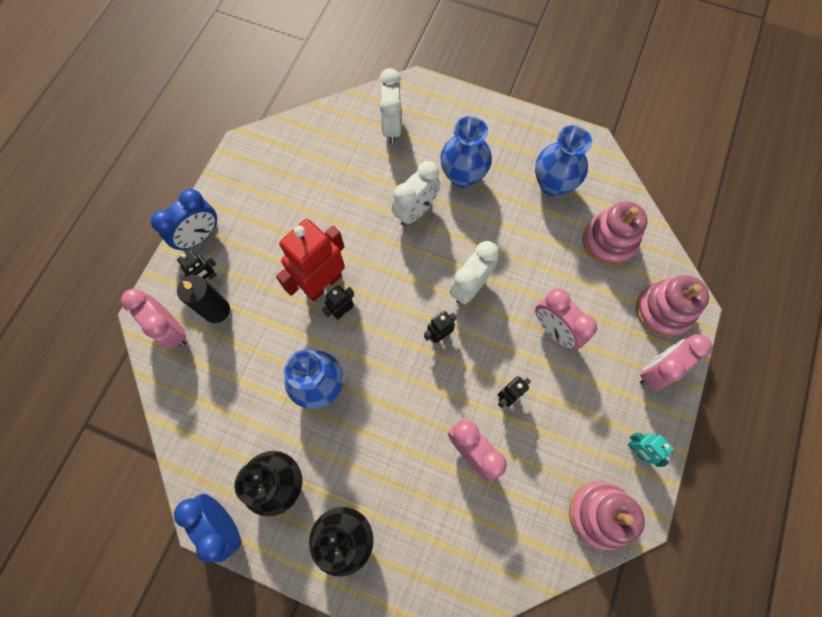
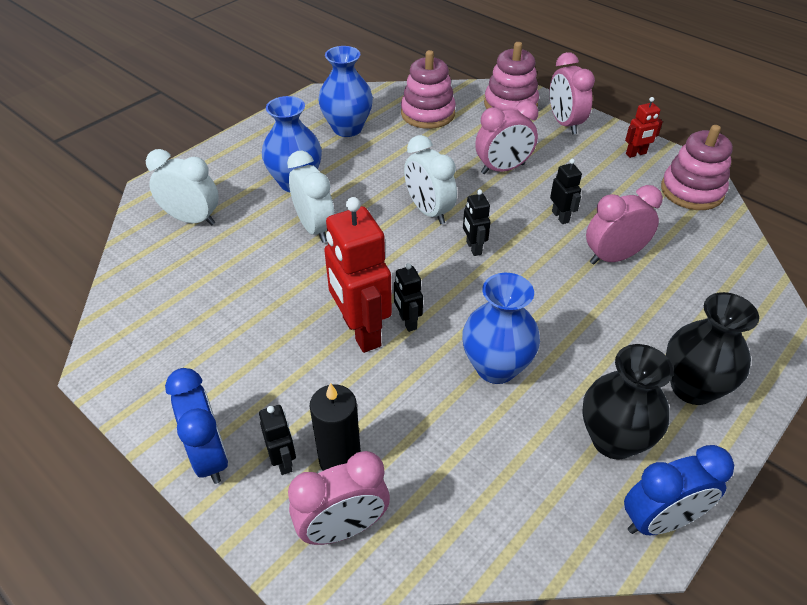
camera: 70 degrees left, 25 degrees down
(637, 450) = (636, 154): turquoise robot -> red robot

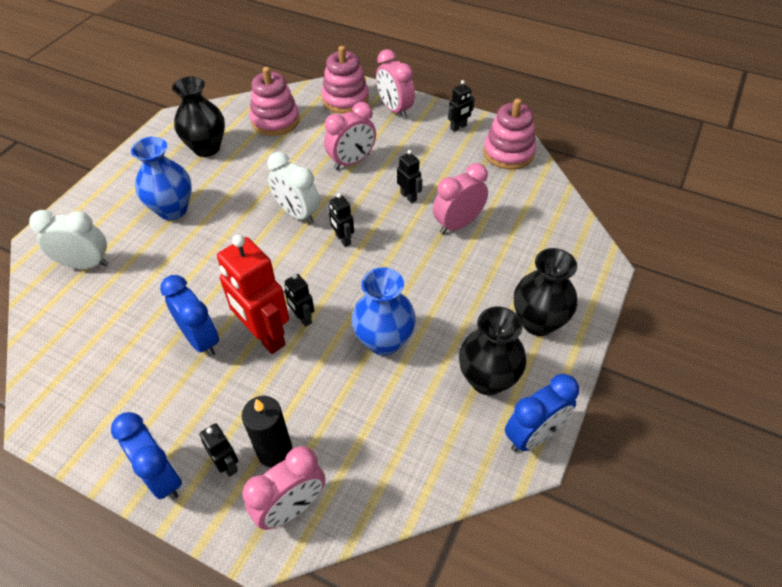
camera: 15 degrees left, 5 degrees up
(290, 320) = (201, 339): none -> blue clock
(315, 228) = (201, 249): white clock -> none
(347, 128) = (206, 148): blue vase -> black vase
(636, 154) = (458, 127): red robot -> black robot

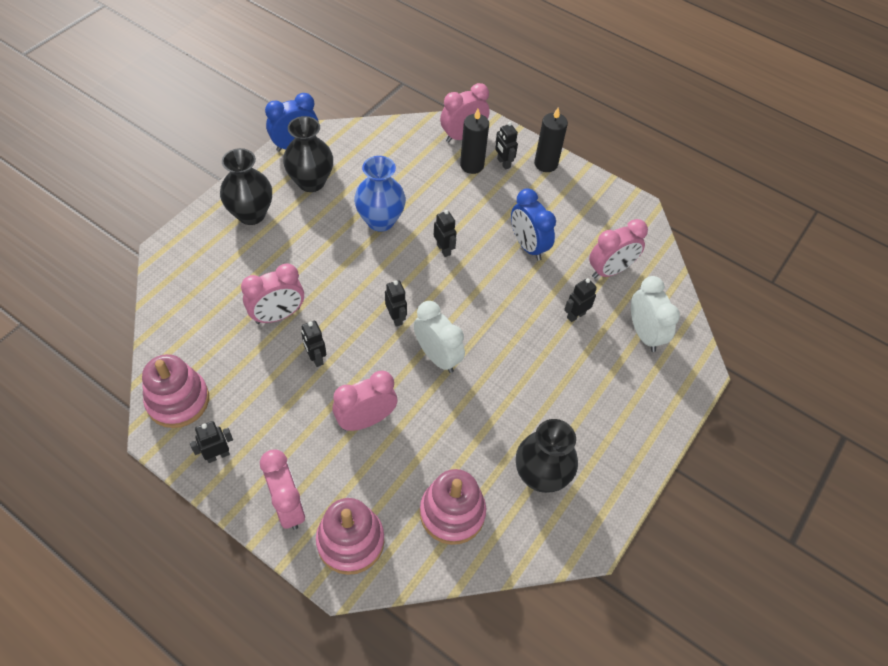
camera: 175 degrees left, 5 degrees up
(85, 264) = (644, 334): white clock -> white clock turned 120 degrees counterclockwise
(105, 326) = (610, 270): none -> pink clock
(156, 270) = (575, 315): none -> black robot
(162, 476) = (546, 164): blue clock -> black candle
(172, 209) = (570, 385): blue vase -> none
(265, 336) = (475, 240): red robot -> none

